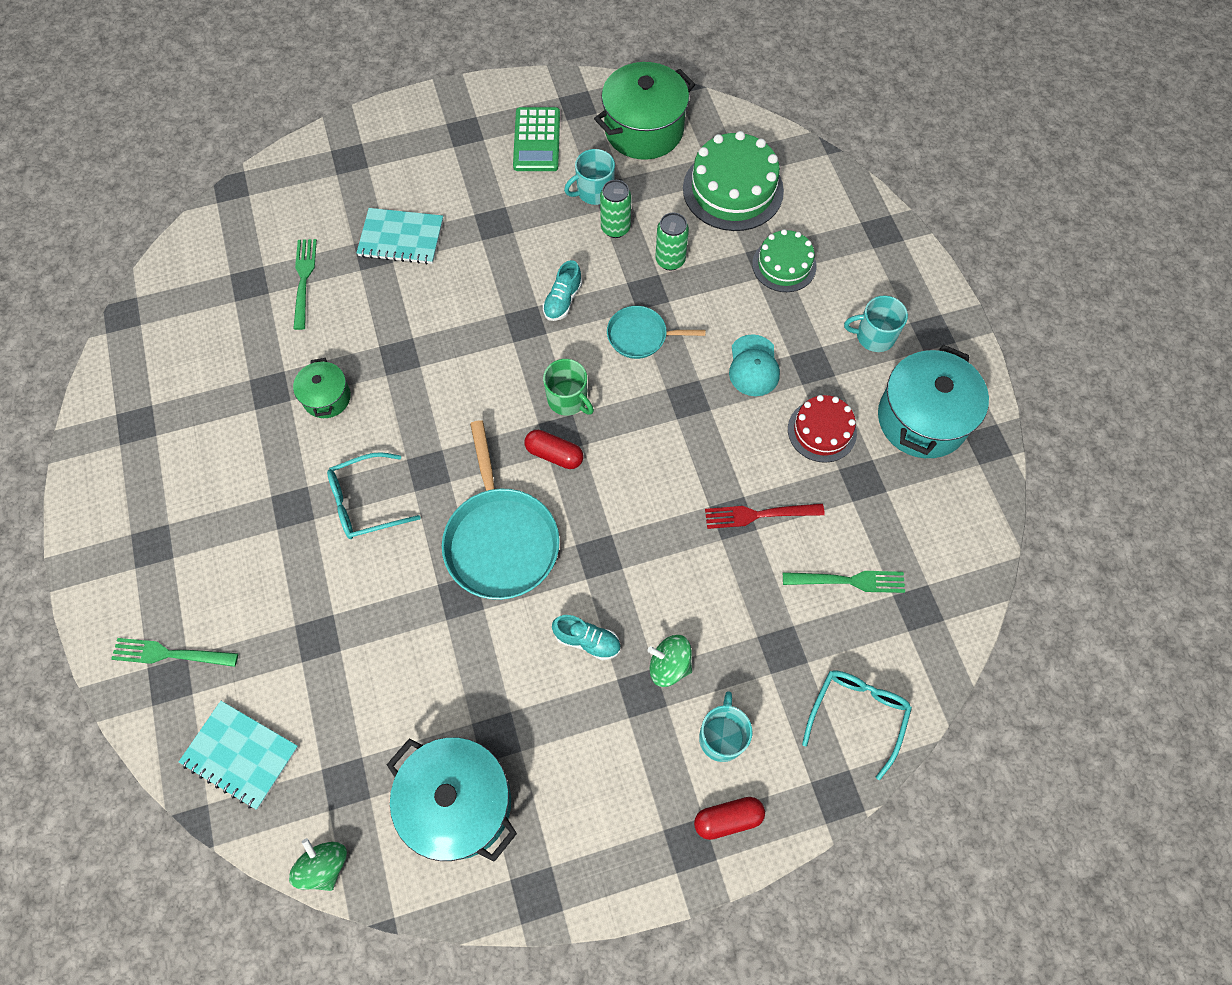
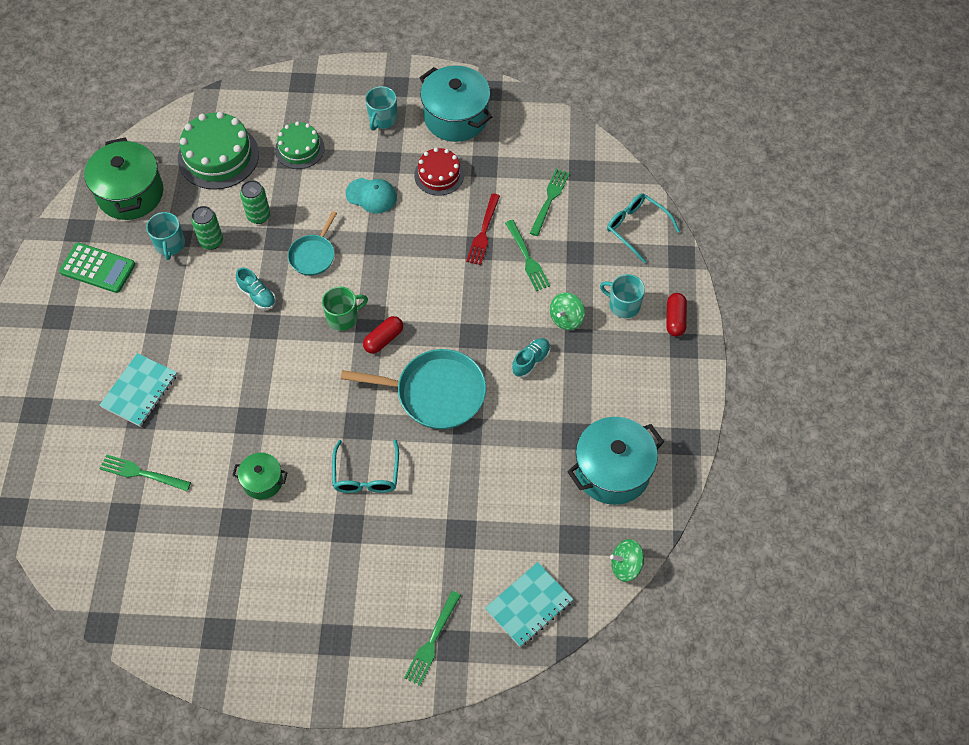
camera: 70 degrees left, 5 degrees down
(743, 583) = (527, 258): none -> green fork

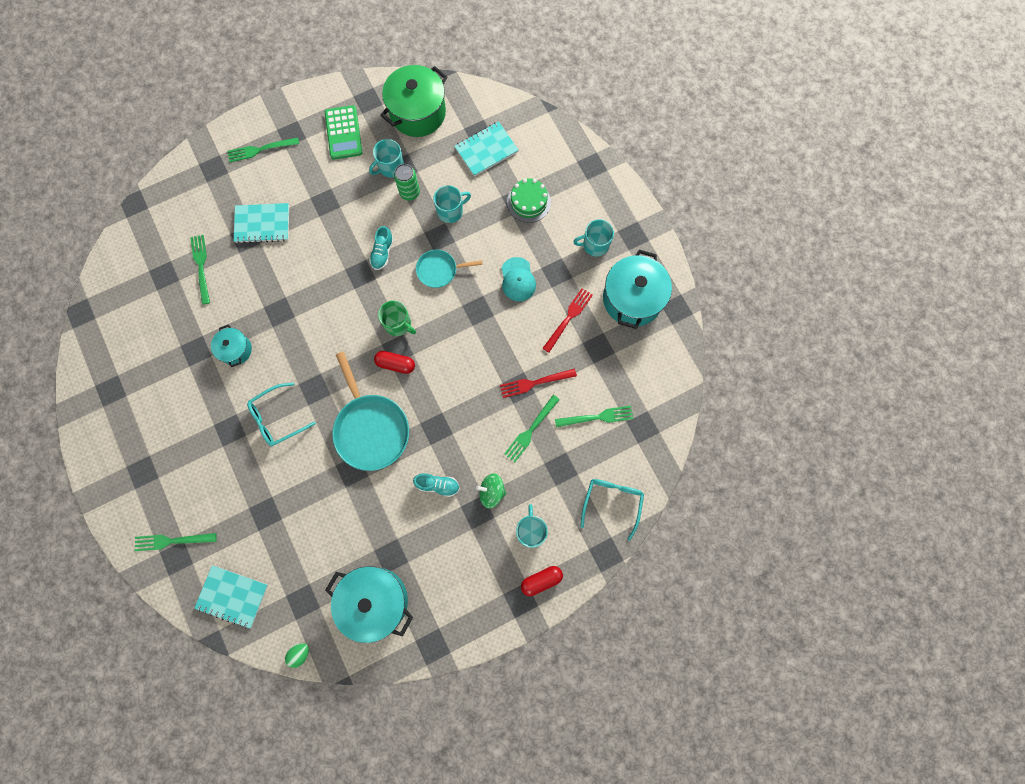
camera: 60 degrees right, 15 degrees up
(52, 354) = (260, 149): none -> green fork
(218, 156) = (486, 150): green cake -> turquoise notebook
(259, 216) = (451, 211): green can -> turquoise mug
(263, 481) = (236, 350): green pot -> turquoise pot
(439, 175) = (568, 318): red cake -> red fork
(625, 565) = (300, 653): green spinning top -> green egg

